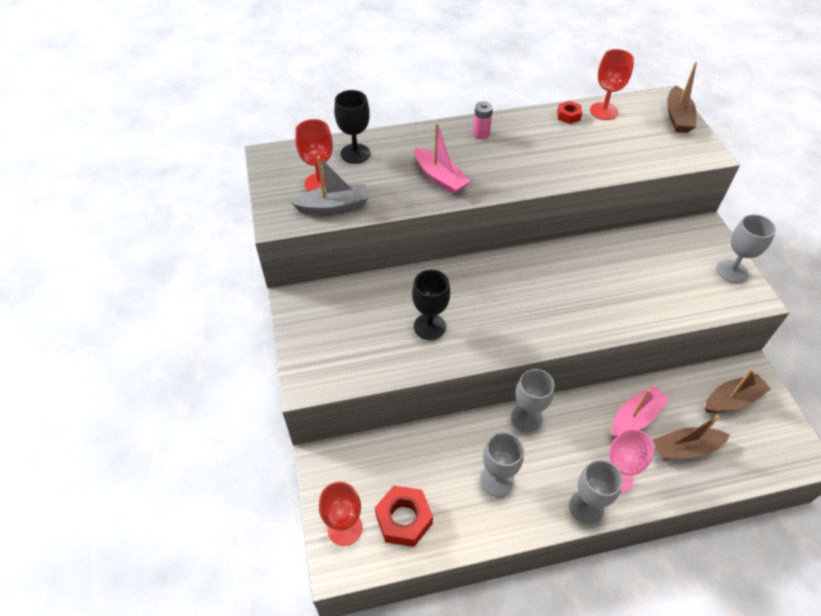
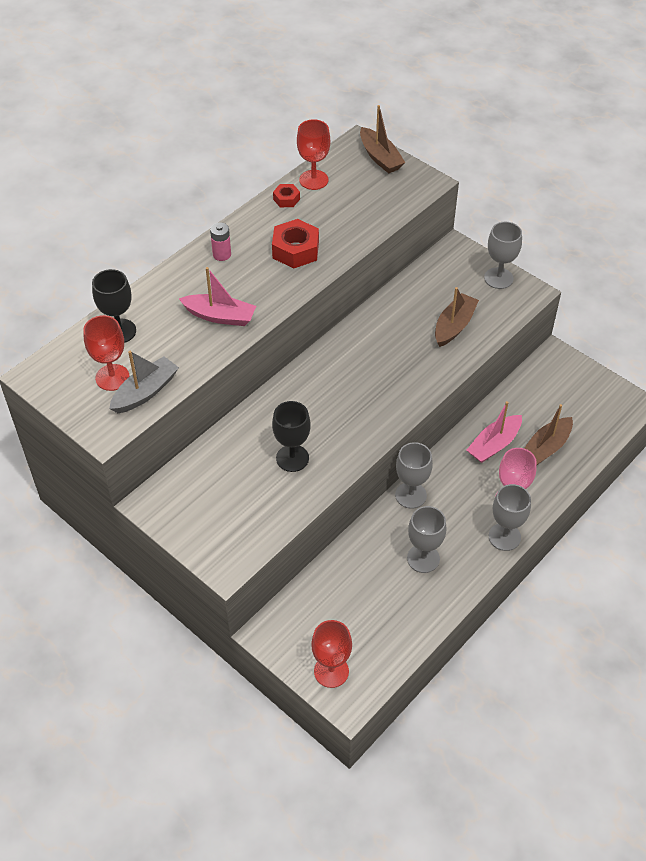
camera: 35 degrees left, 0 degrees up
(404, 519) = (373, 634): red nut -> red nut (295, 250)
(635, 417) = (494, 445): pink boat -> pink boat turned 150 degrees counterclockwise
(732, 400) = (555, 388): brown boat -> brown boat (454, 326)

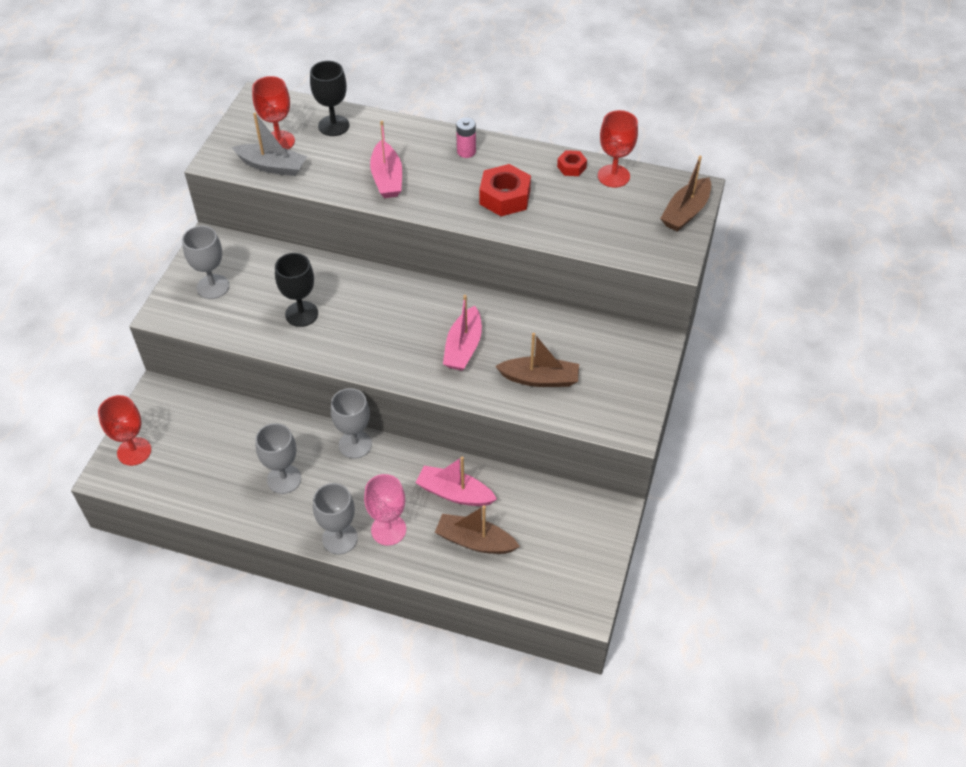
camera: 65 degrees right, 0 degrees up
(395, 361) = (463, 347): none -> pink boat
(498, 278) = (635, 395): grey goblet -> grey goblet (213, 287)

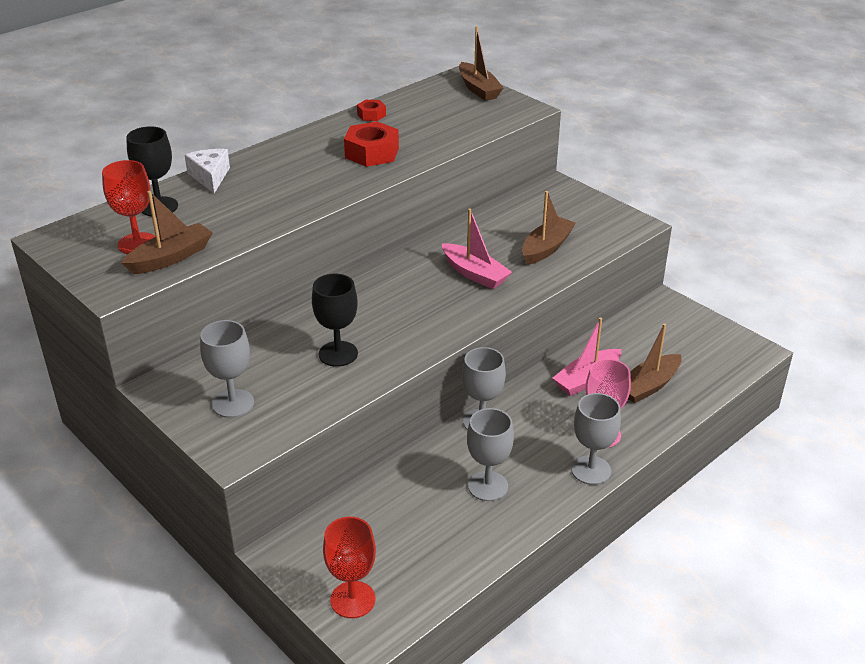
camera: 60 degrees left, 15 degrees down
(272, 166) = (171, 257): grey boat -> brown boat
(387, 178) = (274, 200): pink boat -> none
(395, 128) = (210, 177): none -> white cheese
(466, 152) = (290, 153): pink battery -> none
(613, 176) = (404, 102): red goblet -> none

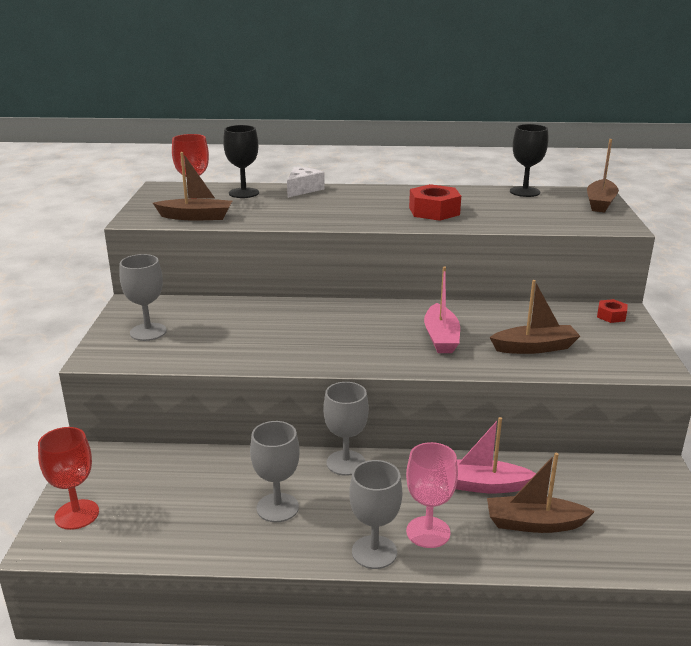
camera: 45 degrees right, 10 degrees down
(338, 354) = (256, 338): black goblet -> black goblet (524, 192)
(371, 115) = (478, 192): red nut -> red nut (611, 316)

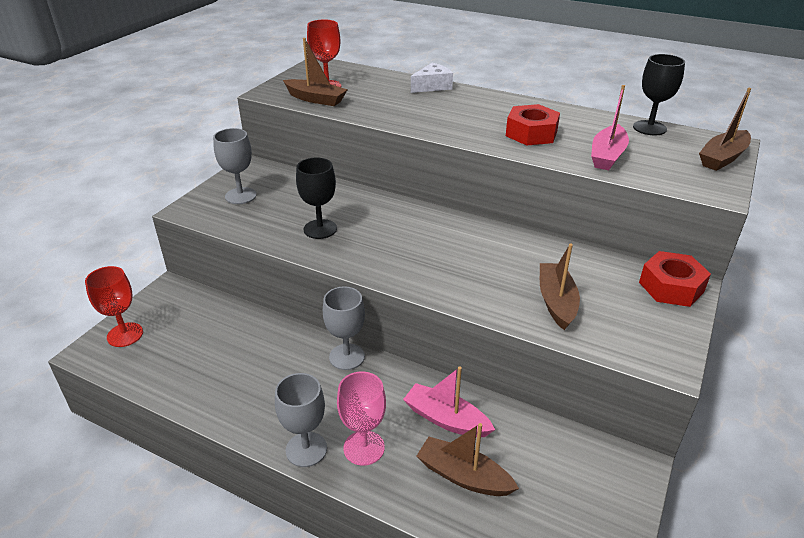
camera: 25 degrees right, 10 degrees up
(244, 193) = (378, 81): black goblet -> black goblet (320, 229)
(277, 507) = (263, 380): grey goblet -> none
(441, 338) = (474, 266): pink boat -> pink boat (607, 156)
(535, 347) = (556, 302): brown boat -> brown boat turned 105 degrees counterclockwise
(611, 316) = (671, 287): red nut -> red nut, size x1.83

